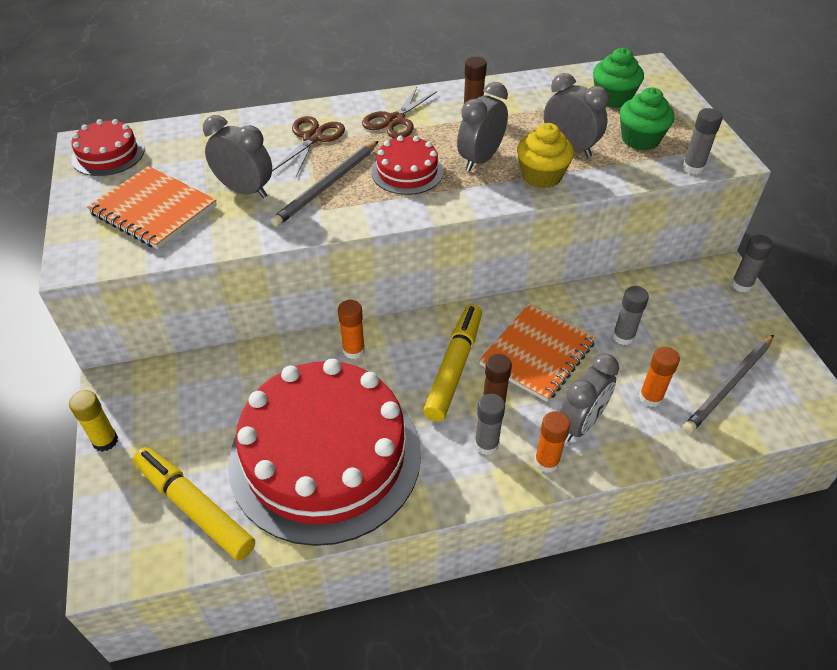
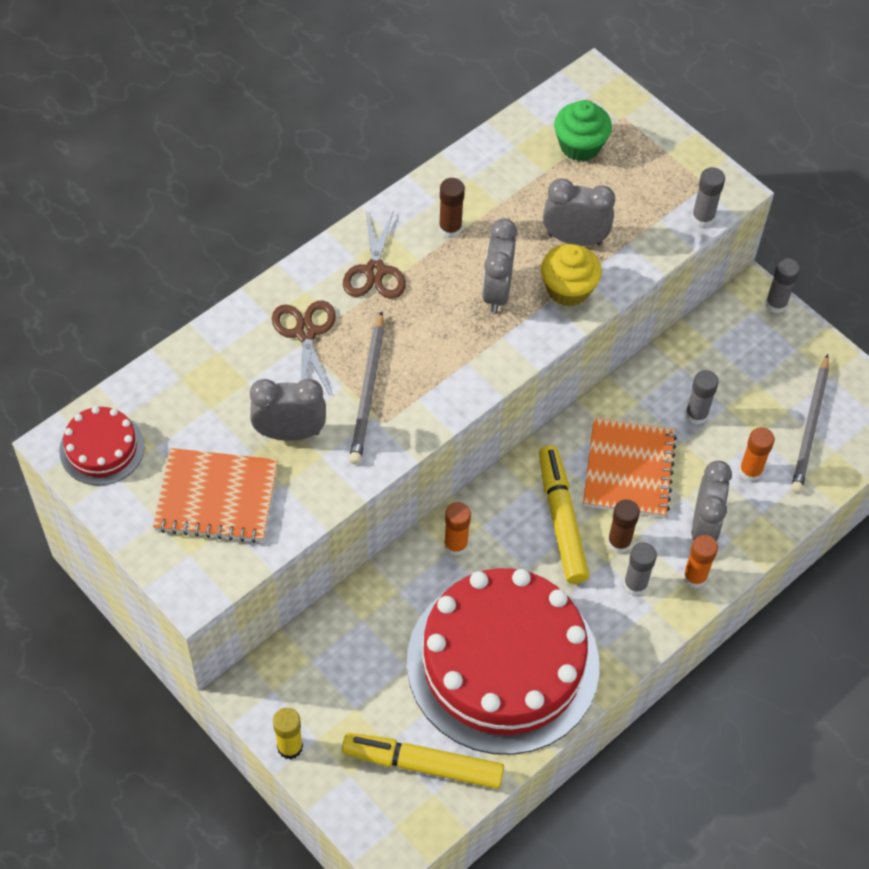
camera: 30 degrees left, 10 degrees up
(407, 172) = (435, 338): red cake -> none
(640, 139) = (636, 198): green cupcake -> none

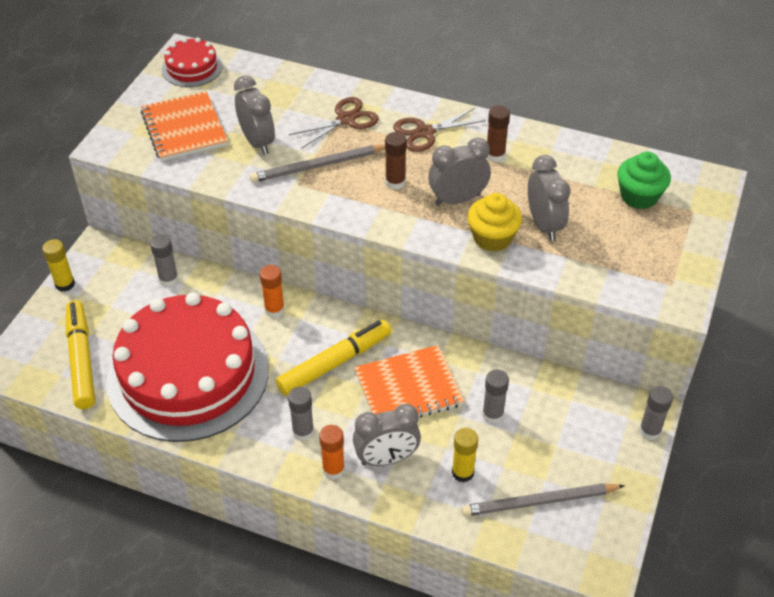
camera: 65 degrees right, 10 degrees down
(619, 542) = (336, 407): brown glue stick -> brown glue stick (395, 182)
(702, 218) = (634, 294): grey glue stick -> grey glue stick (168, 279)
(750, 471) = (462, 472): orange glue stick -> yellow glue stick

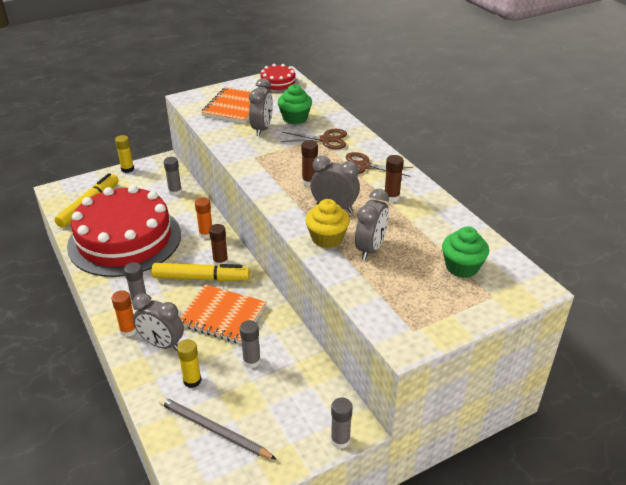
camera: 40 degrees right, 10 degrees down
(276, 108) = (295, 118): none -> green cupcake
(318, 166) = (277, 154): grey pencil -> none
(331, 332) = (220, 262): none -> brown glue stick

